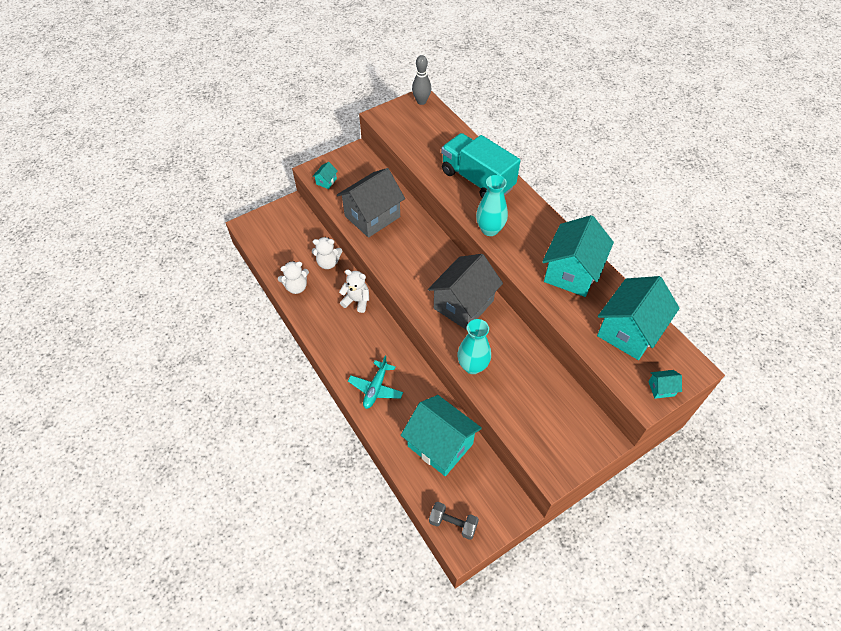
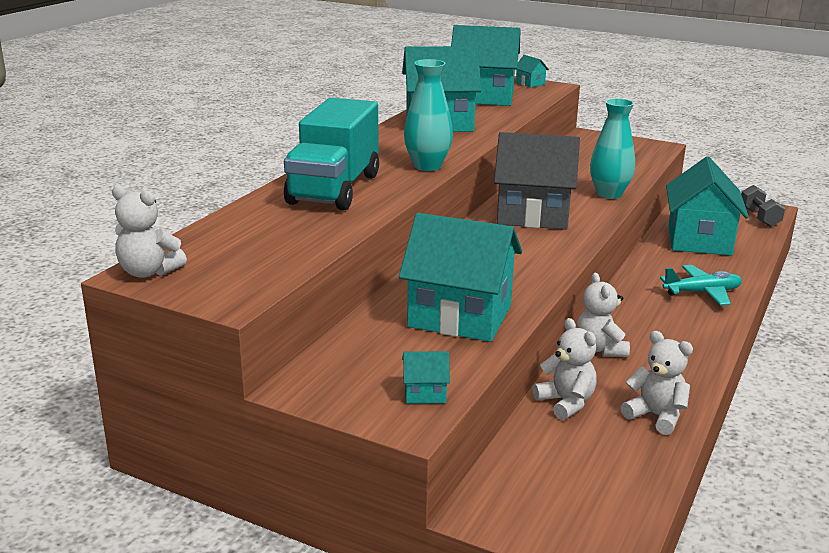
camera: 120 degrees left, 30 degrees down
(372, 216) = (460, 316): grey house -> turquoise house
(421, 101) = (148, 272): grey bowling pin -> white teddy bear

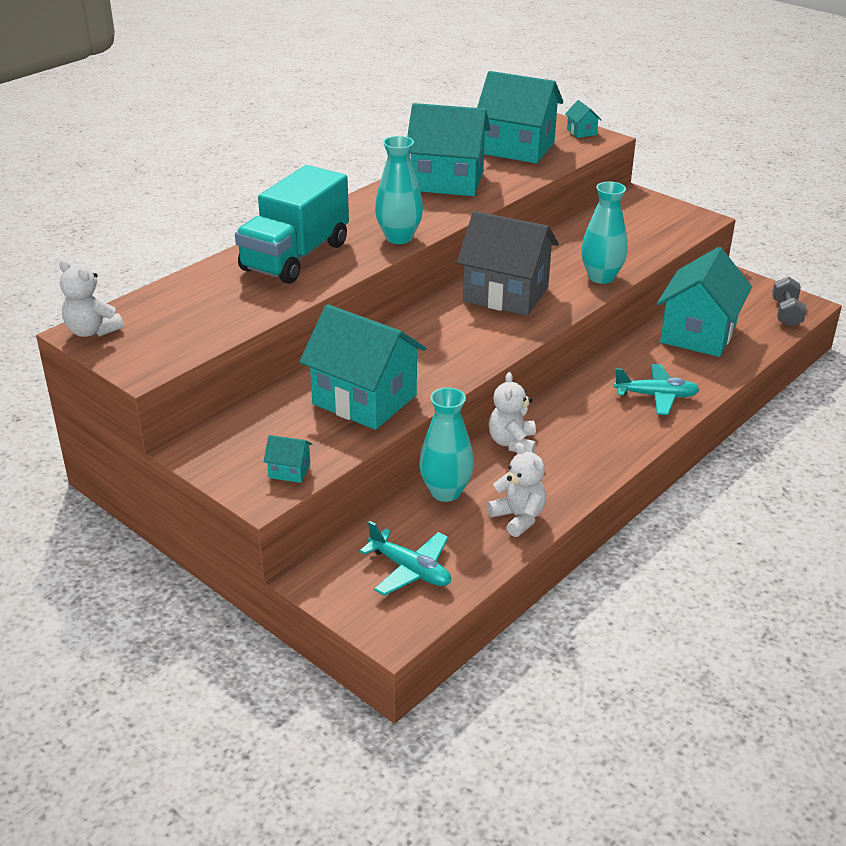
camera: 15 degrees right, 10 degrees up
(566, 403) = (445, 492): white teddy bear -> turquoise vase
(581, 486) = (410, 570): none -> turquoise plane

